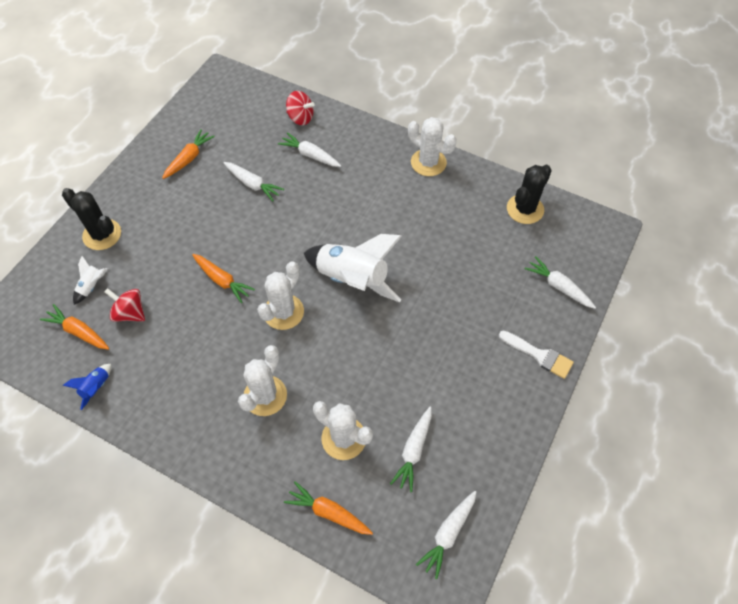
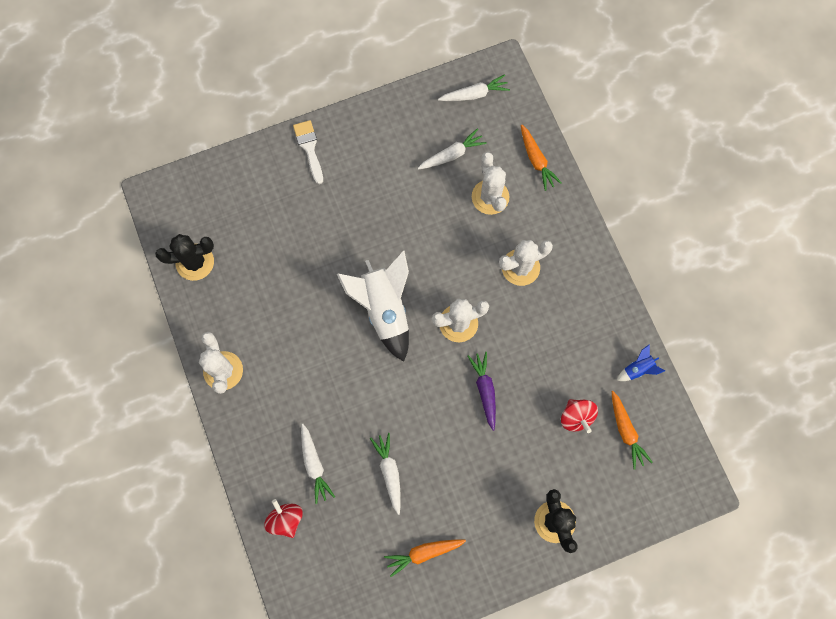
camera: 140 degrees left, 15 degrees up
(92, 286) = (592, 469): white rocket -> none
(222, 280) = (484, 390): orange carrot -> purple carrot
(558, 286) = (242, 183): white carrot -> none

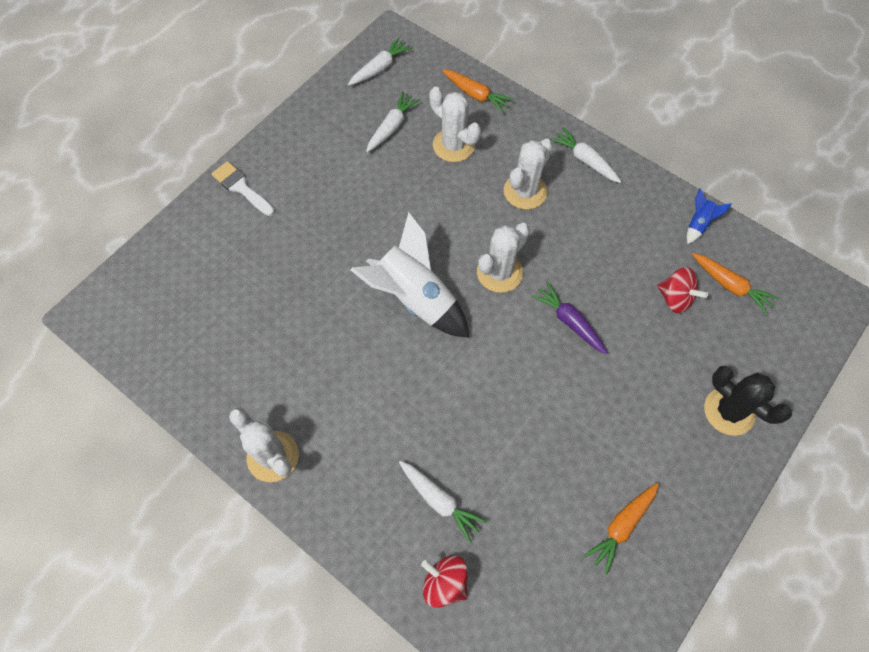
camera: 30 degrees left, 10 degrees down
(195, 262) = (175, 358): black cactus -> none
(389, 472) = (527, 460): white carrot -> white carrot (585, 160)

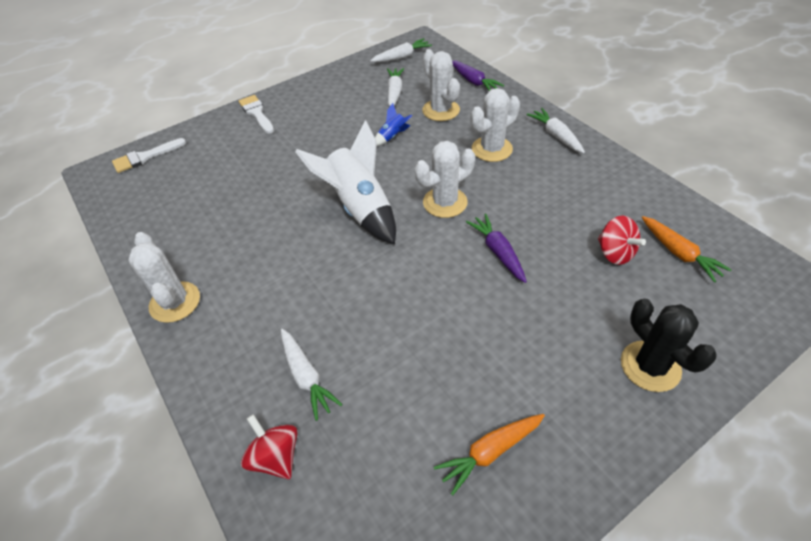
camera: 20 degrees right, 15 degrees down
(137, 279) = (145, 157): none -> white brush
(392, 127) = (394, 92): white carrot -> white carrot turned 45 degrees counterclockwise
(476, 95) = (474, 82): orange carrot -> purple carrot
(698, 224) = (656, 198): blue rocket -> blue rocket (392, 136)

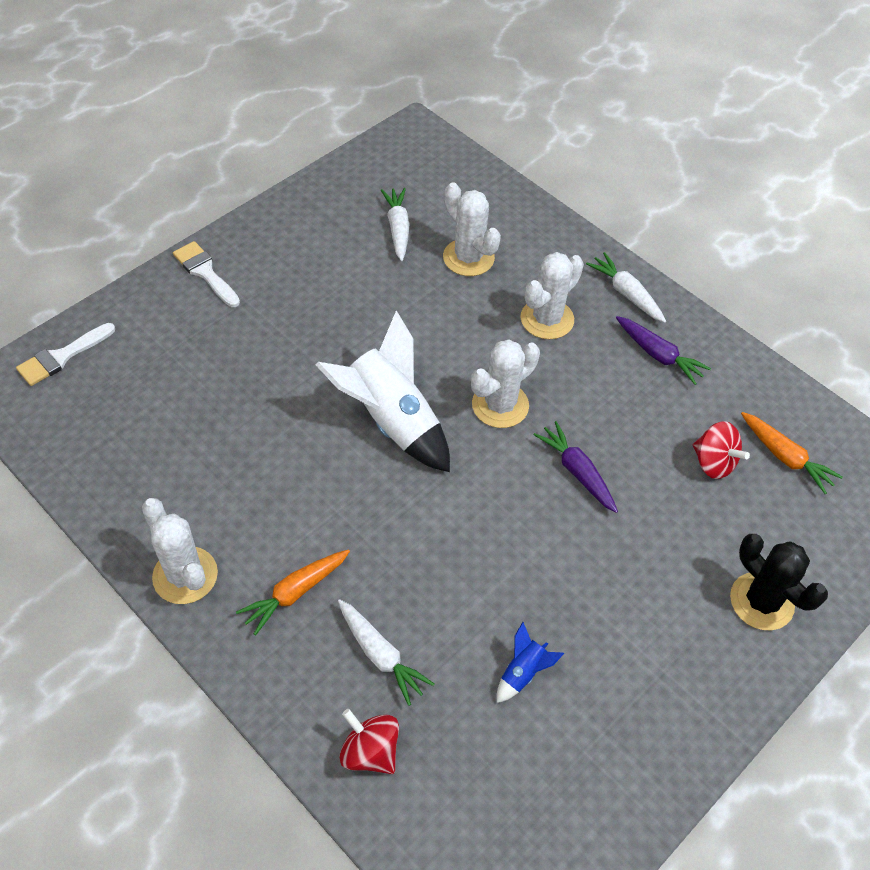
camera: 15 degrees left, 5 degrees up
(392, 136) = (410, 305): blue rocket -> blue rocket (522, 672)
(402, 57) = (395, 163): white carrot -> none
(474, 82) = (505, 206): purple carrot -> purple carrot (659, 355)
(490, 452) = (603, 717): orange carrot -> orange carrot (295, 593)

